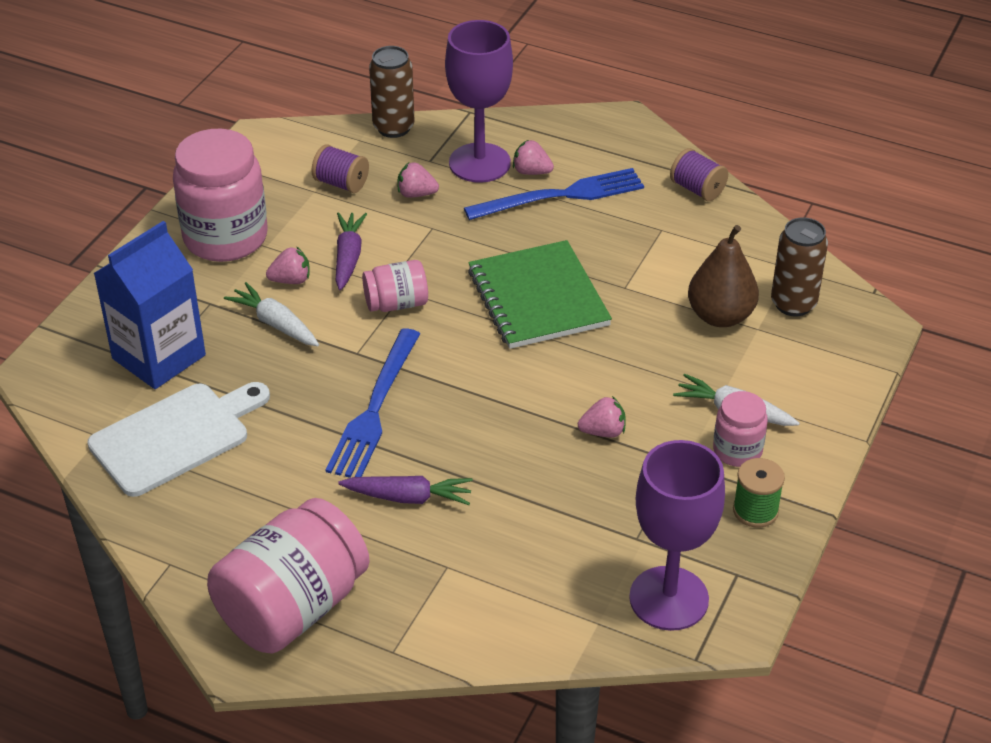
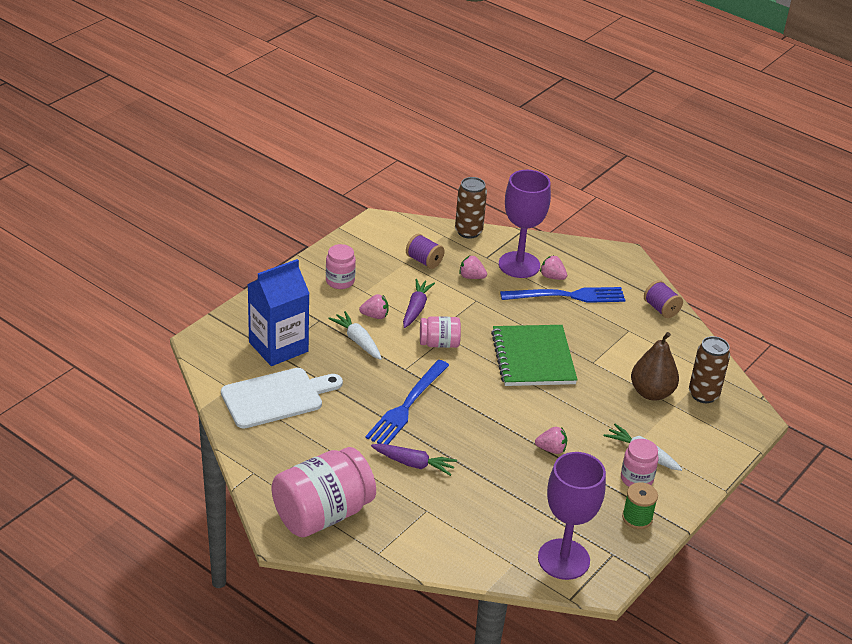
camera: 10 degrees right, 5 degrees down
(225, 237) = (340, 281): pink jar -> pink jar, size x0.52

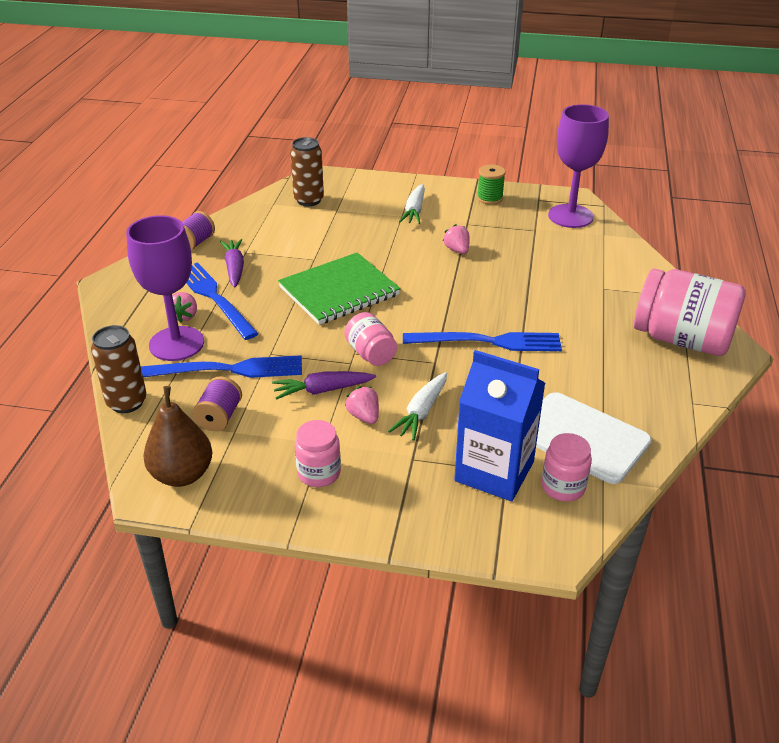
camera: 115 degrees left, 0 degrees up
(414, 464) = (559, 312): purple carrot -> purple carrot (234, 268)
(471, 277) = (227, 370): pink strawberry -> blue fork
(636, 479) = (447, 207): pink jar -> pink jar (563, 487)
(651, 393) = (330, 222): brown pear -> brown pear (182, 475)

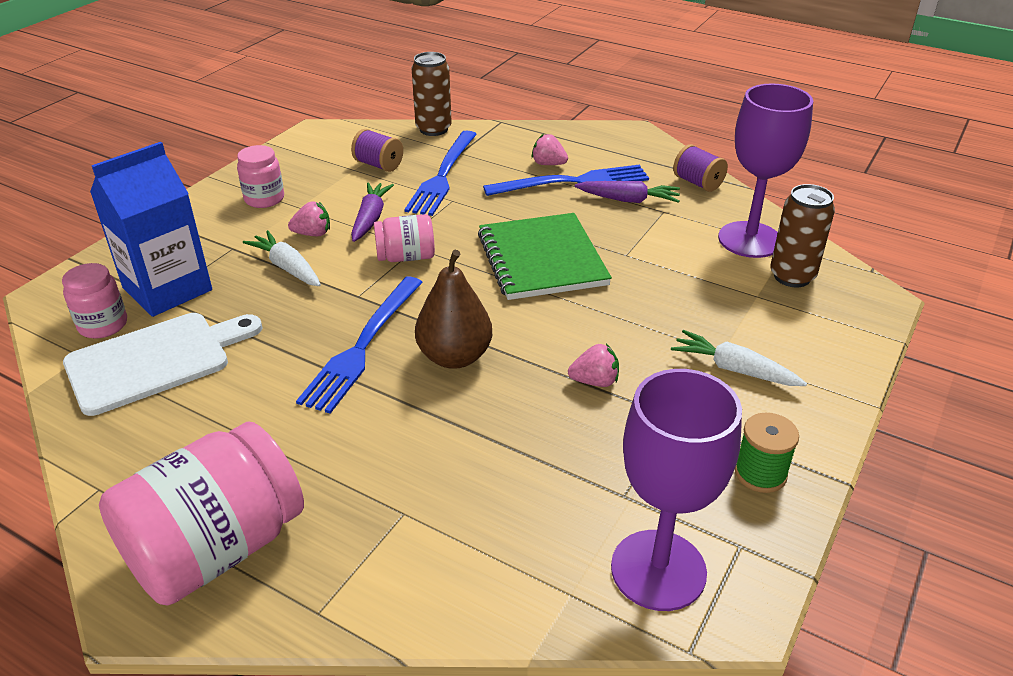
camera: 110 degrees right, 0 degrees up
(176, 344) = (503, 156): purple goblet -> purple goblet (750, 240)
(182, 475) = (323, 143): brown pear -> brown pear (454, 357)

